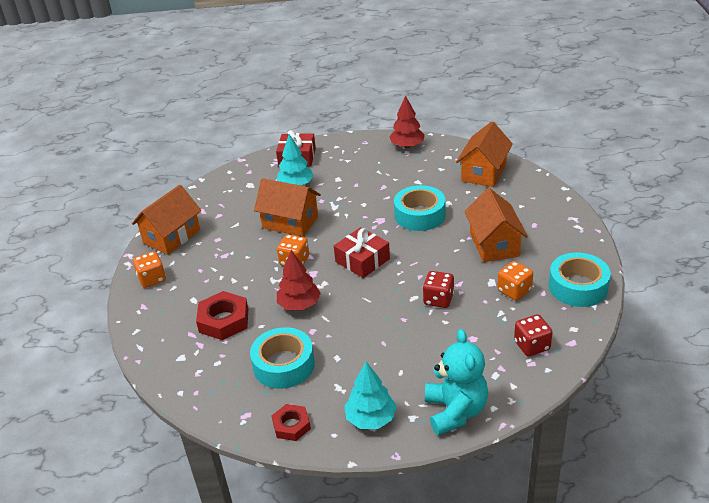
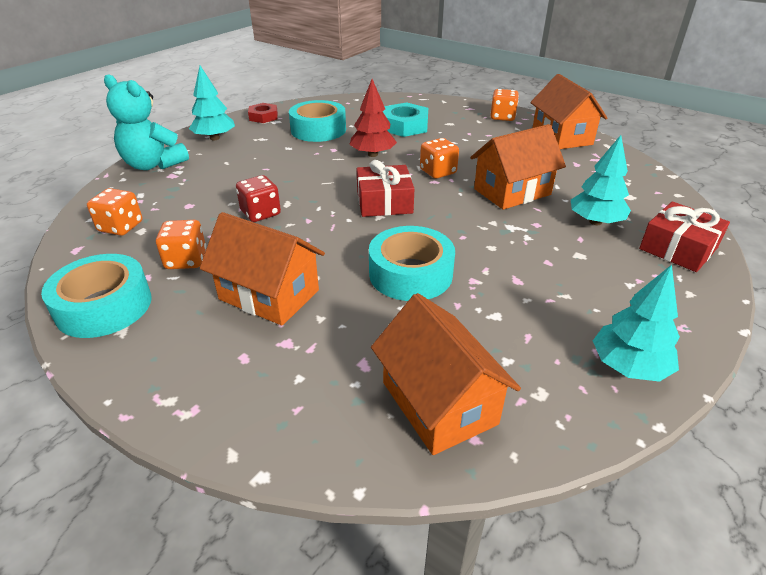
camera: 125 degrees right, 0 degrees up
(224, 320) = (404, 126): red nut -> turquoise nut
(407, 146) = (628, 367): red tree -> turquoise tree
(532, 346) = (121, 227): red dice -> orange dice

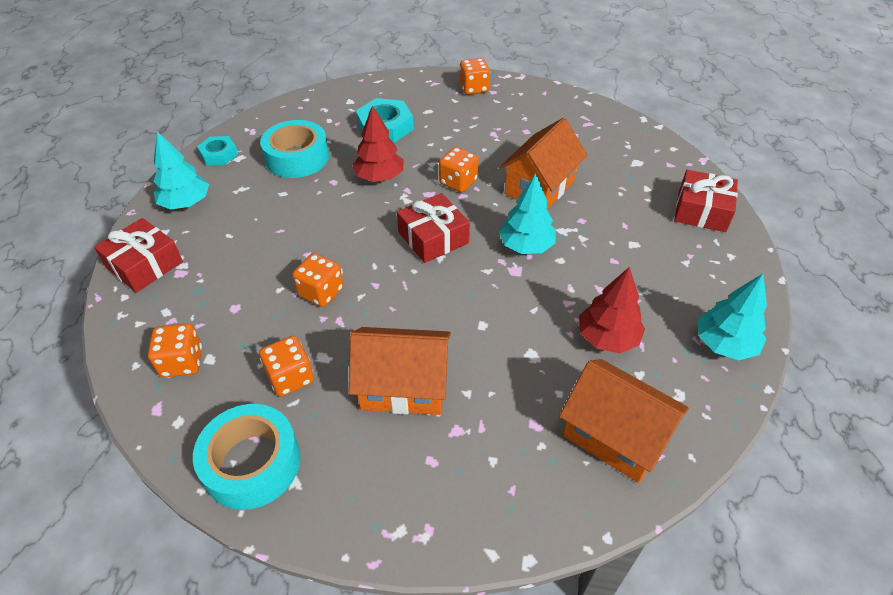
camera: 25 degrees left, 10 degrees up
(153, 165) = (144, 265): turquoise teddy bear -> red gift
(260, 213) = (321, 292): red dice -> orange dice
(263, 117) = (219, 154): red nut -> turquoise nut
(410, 274) = (512, 315): turquoise tape -> none
(494, 319) = (607, 338): none -> red tree
(561, 137) = (543, 102): orange house -> none
(595, 222) = (626, 201): turquoise tree -> turquoise tree (526, 246)

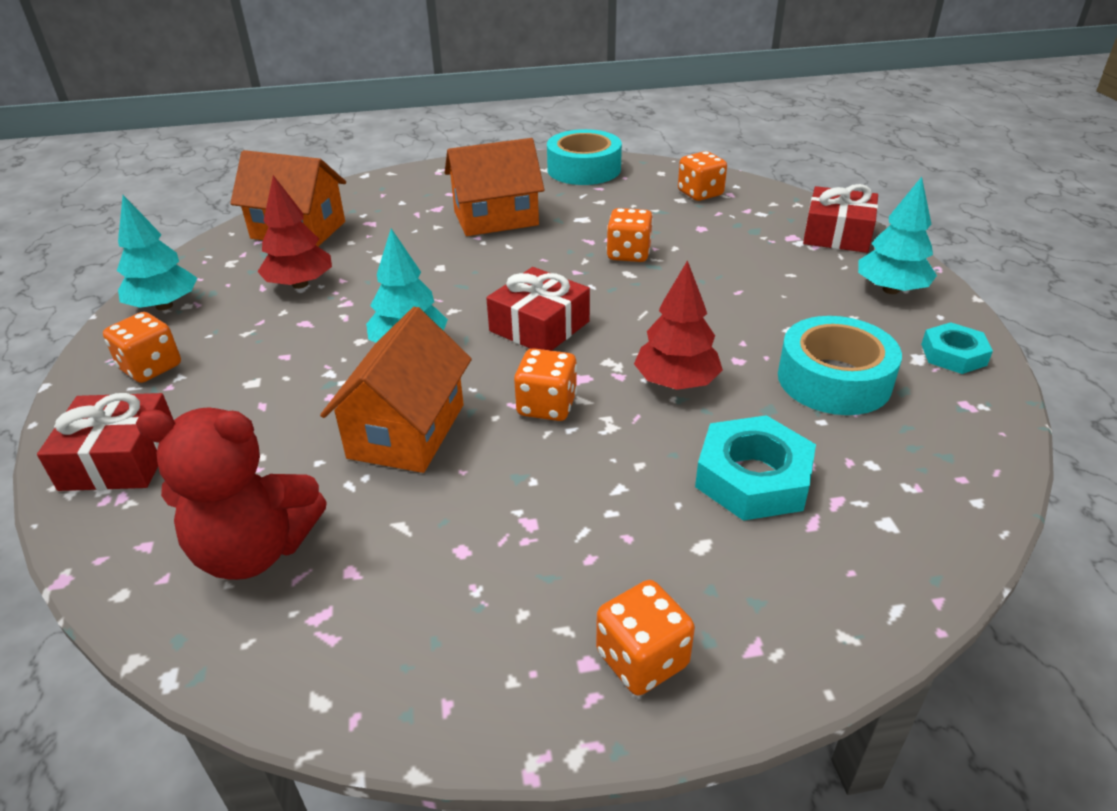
camera: 160 degrees right, 10 degrees down
(290, 377) = (598, 204): orange dice -> orange dice (151, 367)
(617, 151) = (255, 550): none -> red teddy bear

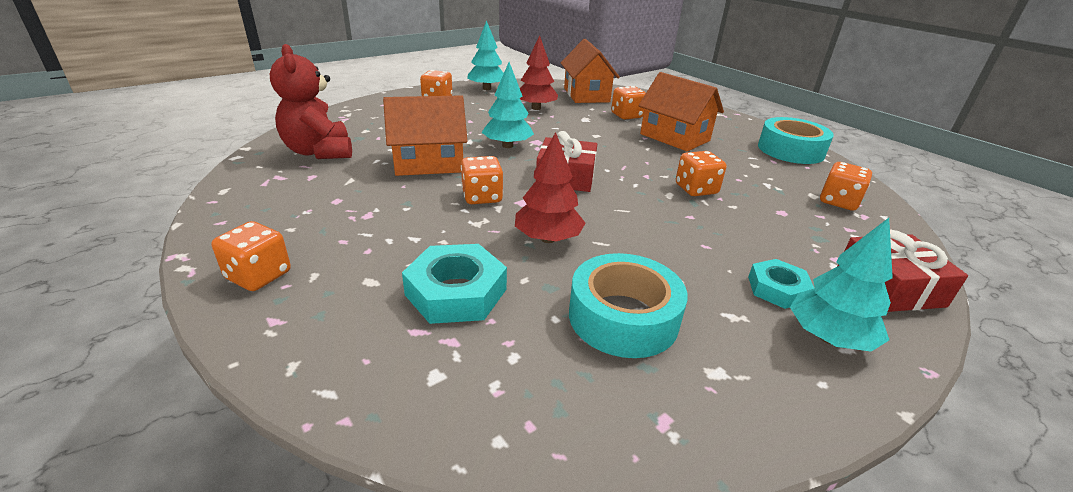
camera: 60 degrees right, 5 degrees down
(119, 459) = (369, 111): red gift -> none
(402, 226) = (626, 115): none -> orange dice
(953, 354) = (753, 401): turquoise nut -> turquoise nut (777, 289)

